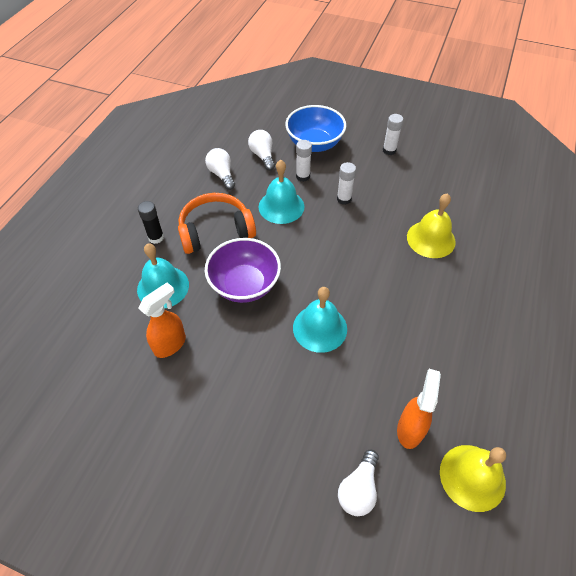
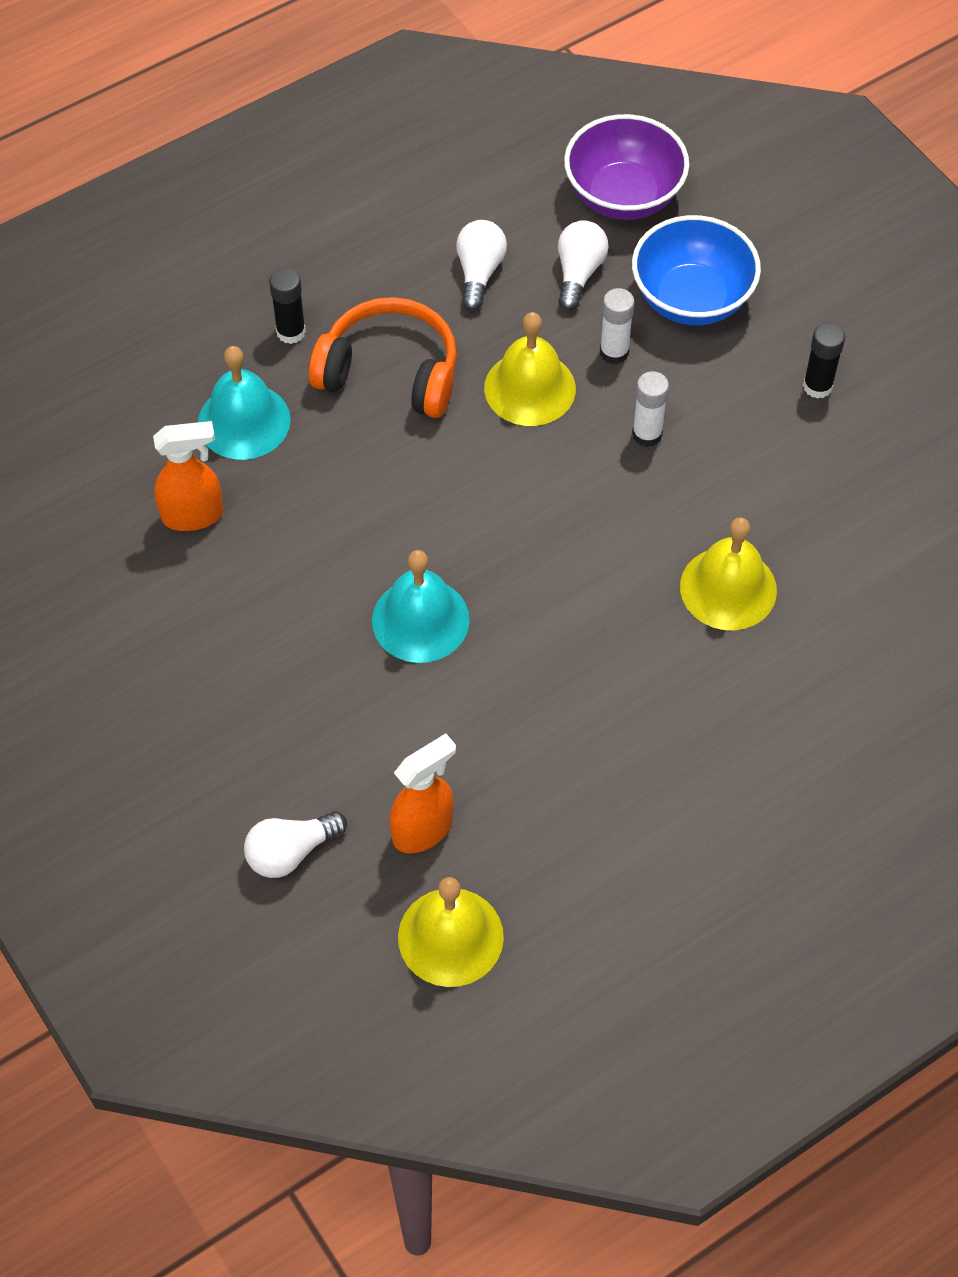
camera: 35 degrees right, 5 degrees up
(245, 285) = (364, 488): purple bowl -> purple bowl (623, 196)
(281, 206) = (530, 388): turquoise bell -> yellow bell
(389, 150) = (817, 386): white glue stick -> black glue stick

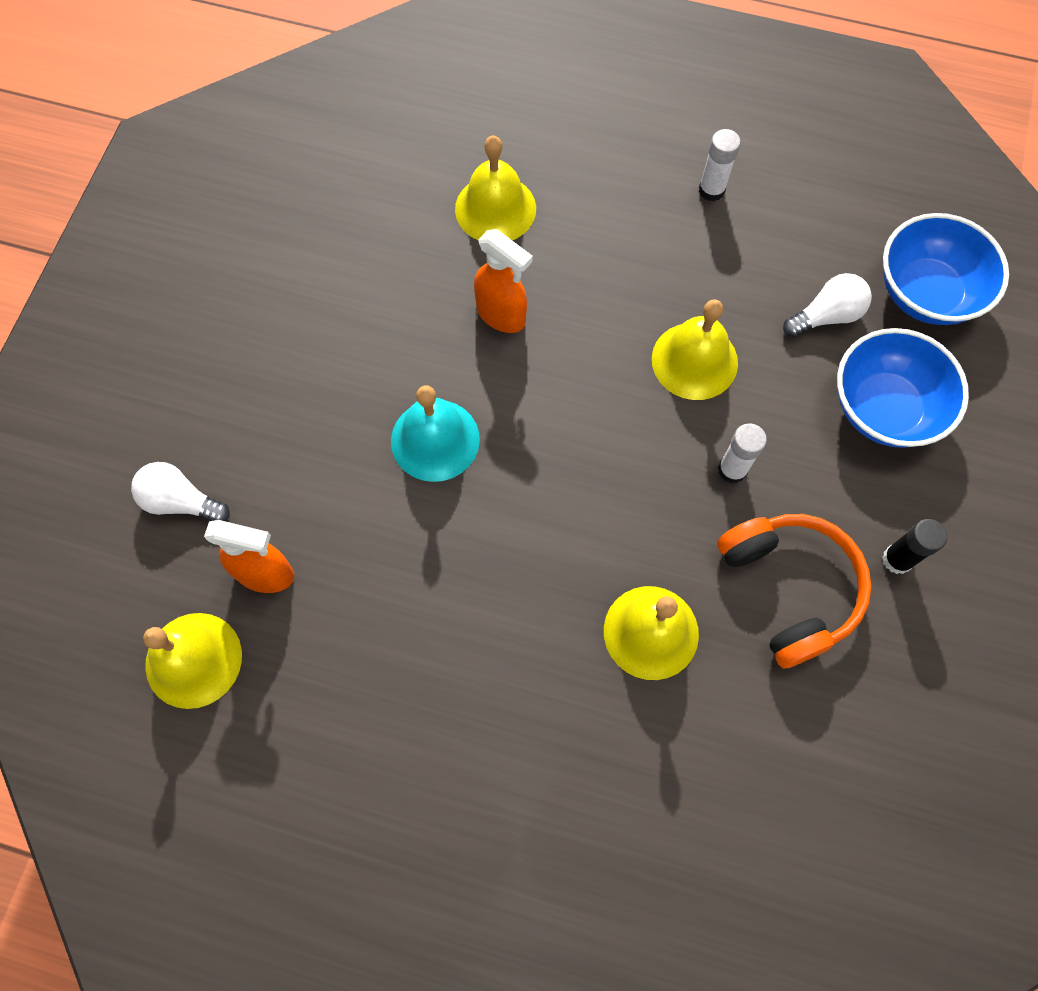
camera: 50 degrees right, 10 degrees up
(193, 515) = (394, 238): orange spray bottle -> orange spray bottle (501, 315)
(244, 421) = (495, 208): turquoise bell -> yellow bell
(291, 332) = (593, 180): black glue stick -> none
(390, 373) = (619, 263): orange headphones -> orange headphones (789, 589)
(479, 272) = (759, 253): white light bulb -> none
(614, 352) = (781, 392): white glue stick -> white glue stick (711, 190)
(623, 196) = (925, 293): purple bowl -> blue bowl

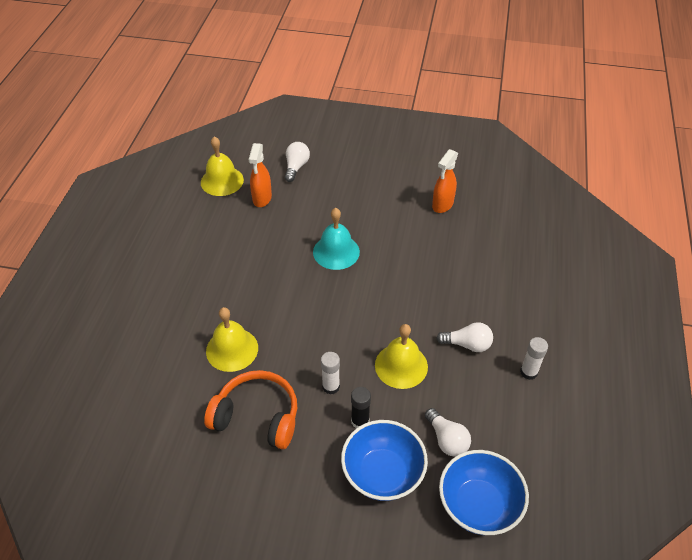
camera: 85 degrees right, 20 degrees down
(495, 208) = (484, 265): yellow bell -> none
(501, 315) = (415, 273): orange spray bottle -> orange spray bottle (442, 205)
(657, 261) = (467, 344): none -> white light bulb
(789, 589) = (257, 417): orange headphones -> orange headphones turned 135 degrees counterclockwise
(897, 559) = (277, 478): black glue stick -> black glue stick (360, 421)

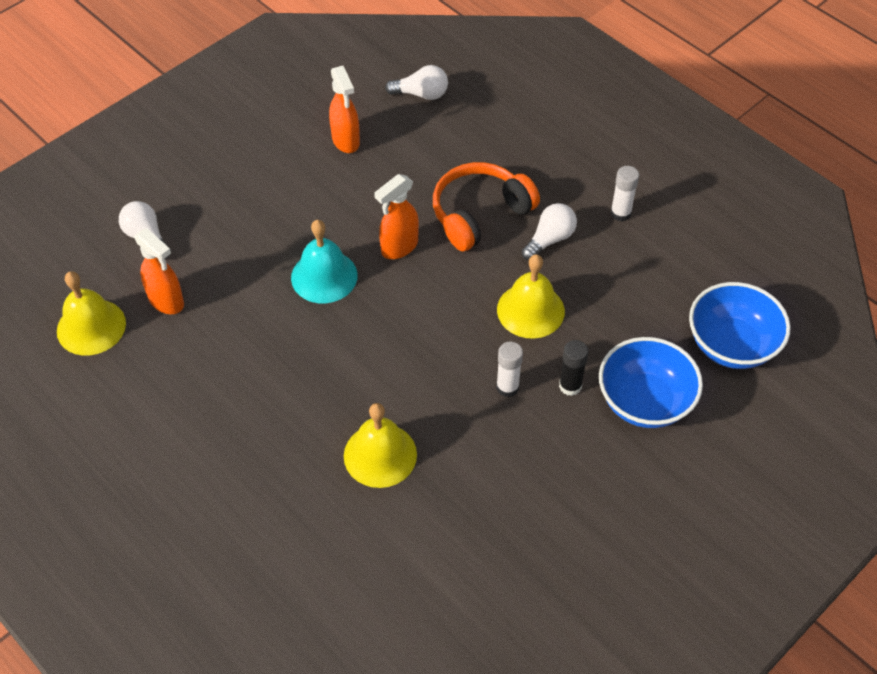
camera: 55 degrees left, 5 degrees up
(257, 417) = (493, 477): orange headphones -> orange headphones (480, 214)
(388, 273) = (399, 247): none -> orange spray bottle
(447, 439) = (646, 326): white light bulb -> white light bulb (421, 94)

